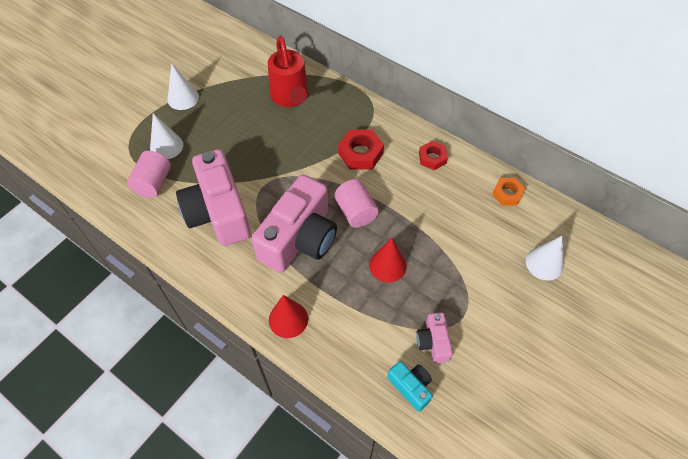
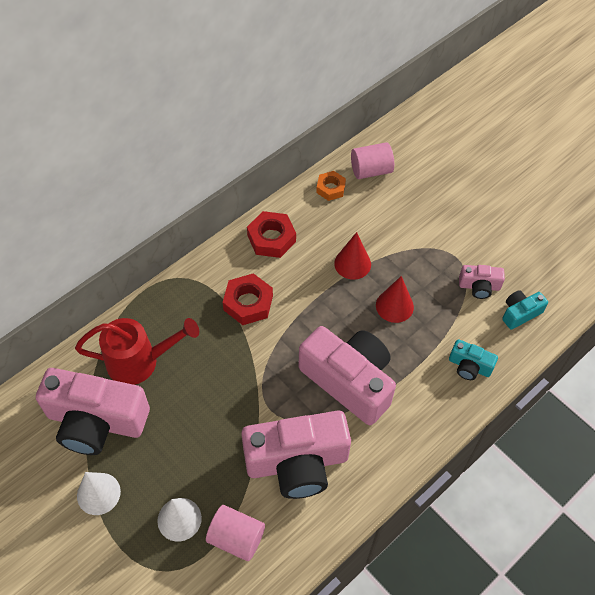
camera: 80 degrees left, 0 degrees up
(238, 84) = (96, 421): none -> pink camera
(288, 319) = (443, 405): red cone -> red cone (352, 263)
(335, 340) = (469, 366): none -> turquoise camera
(356, 212) = (325, 322): pink cylinder -> pink cylinder (371, 170)
(432, 158) = (271, 238): red nut -> red nut, size x1.52
(544, 263) = (411, 183): white cone -> none

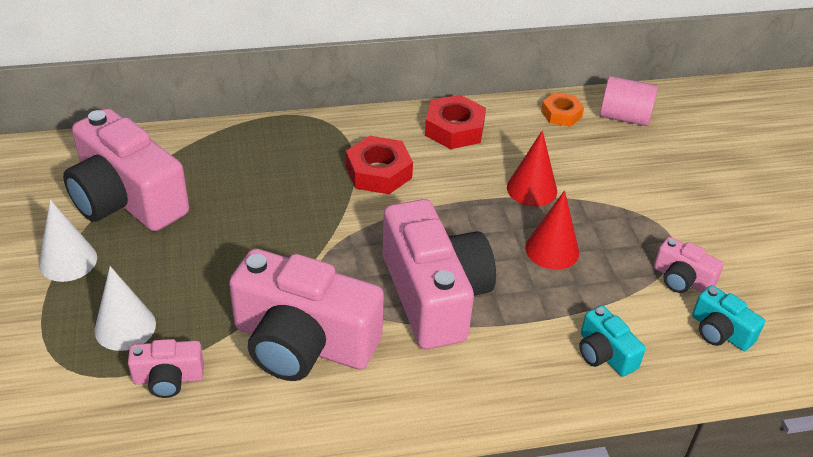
camera: 30 degrees right, 15 degrees down
(140, 362) = (218, 171): red watering can -> none
(236, 538) = (168, 378): pink cylinder -> pink camera
(520, 313) = (720, 331): turquoise camera -> turquoise camera turned 135 degrees counterclockwise

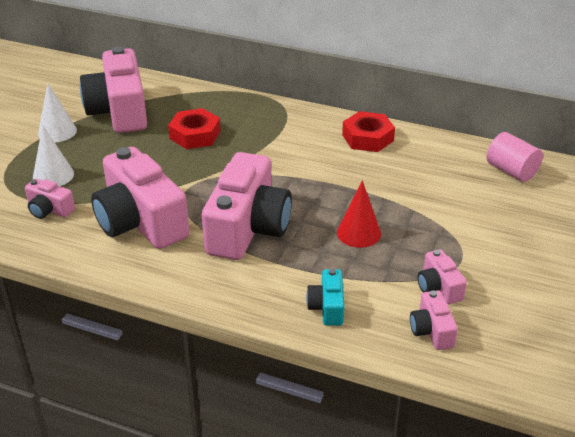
camera: 35 degrees right, 5 degrees down
(379, 172) = (287, 146): red nut -> red nut (195, 135)
(532, 189) = (384, 192): red cone -> none
(561, 114) = (461, 153): orange nut -> none
(720, 331) = (431, 330): turquoise camera -> pink camera

